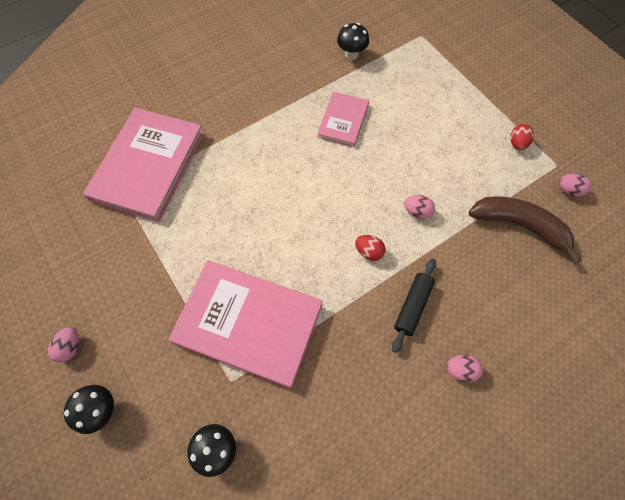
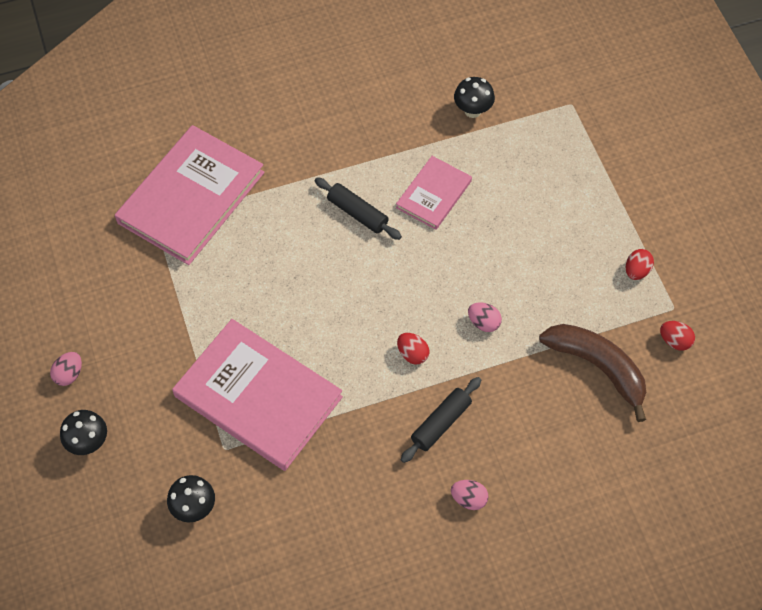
camera: 15 degrees right, 5 degrees down
(288, 148) = (357, 213): none -> black rolling pin
(568, 190) = (674, 341): pink egg -> red egg

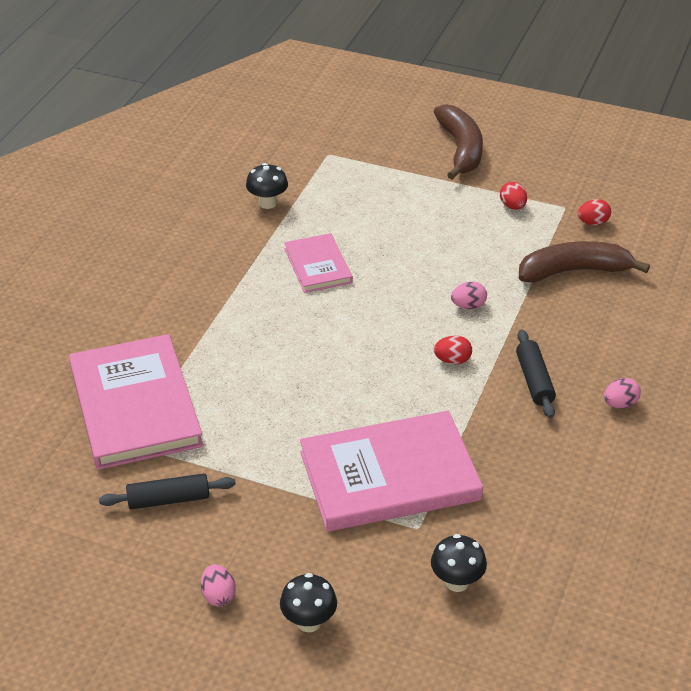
camera: 50 degrees left, 20 degrees down
(357, 213) = (281, 316): black rolling pin -> black rolling pin (168, 499)
(673, 185) = (460, 149): none -> brown banana

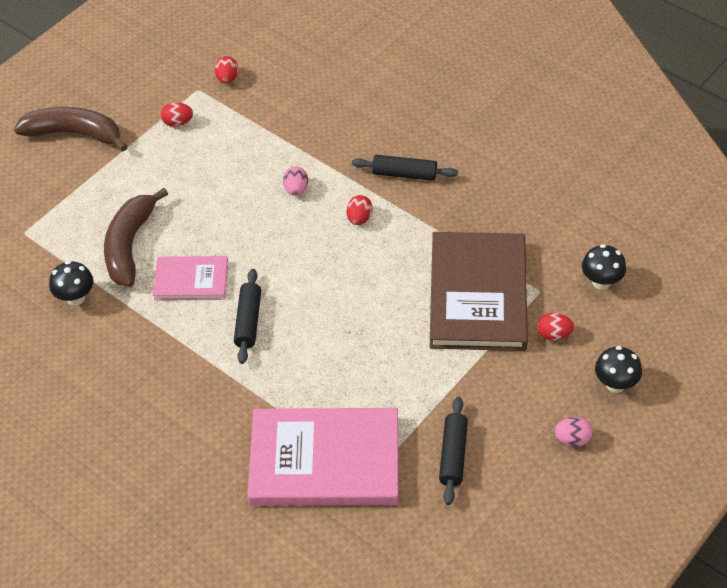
camera: 70 degrees left, 10 degrees up
(284, 315) = (248, 321): none -> black rolling pin
(360, 552) = (554, 334): none -> red egg
(389, 476) = (478, 295): pink book -> brown book
(574, 271) = (284, 109): brown banana -> brown banana (130, 245)
(620, 404) = (450, 132): pink egg -> none

